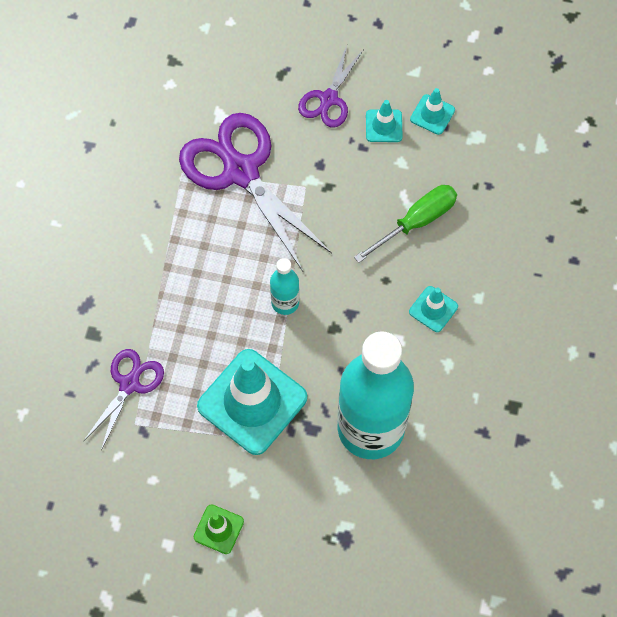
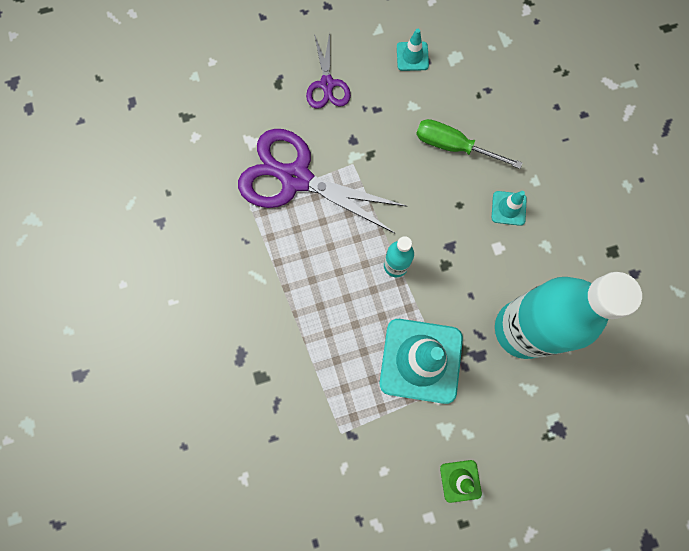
camera: 30 degrees left, 10 degrees up
(129, 384) = (316, 402): purple scissors -> none
(384, 126) = (382, 84): turquoise traffic cone -> none
(416, 222) = (453, 146): green screwdriver -> green screwdriver turned 90 degrees counterclockwise

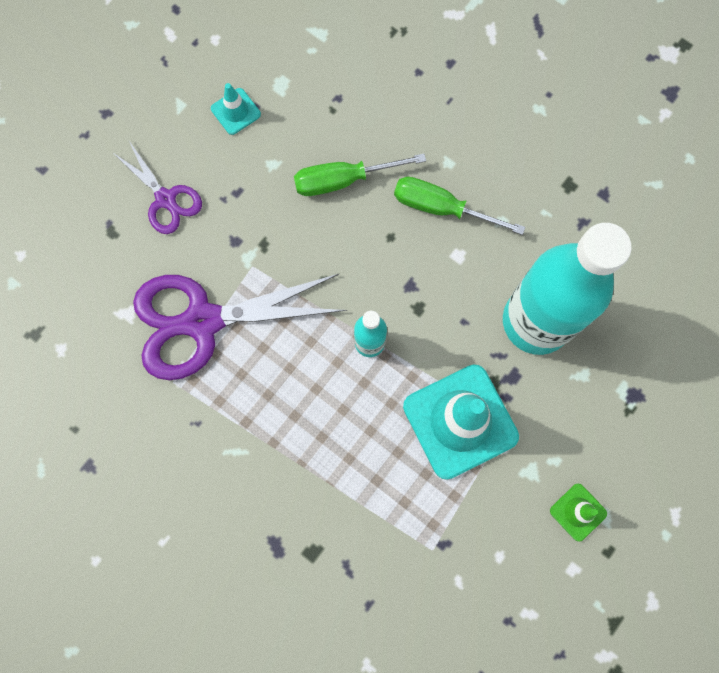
camera: 35 degrees left, 0 degrees up
(508, 208) = (441, 208): turquoise traffic cone -> green screwdriver

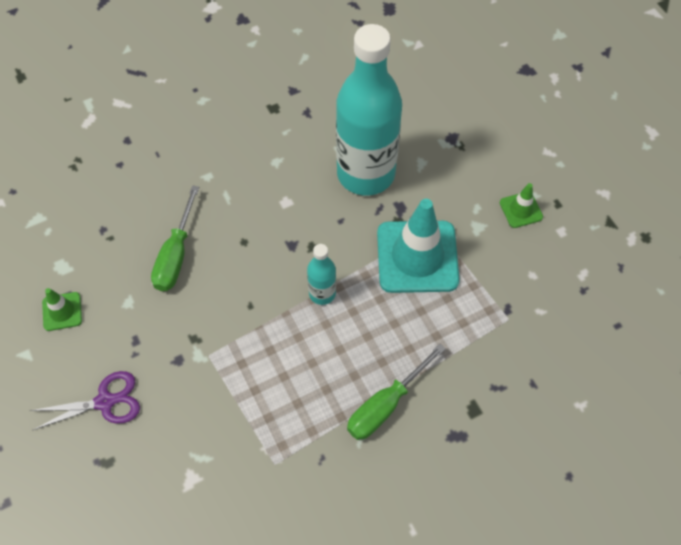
camera: 65 degrees left, 15 degrees down
(203, 321) = (234, 415): purple scissors -> none
(235, 111) = (62, 311): turquoise traffic cone -> green traffic cone
(441, 208) = (241, 197): green screwdriver -> green screwdriver (385, 405)

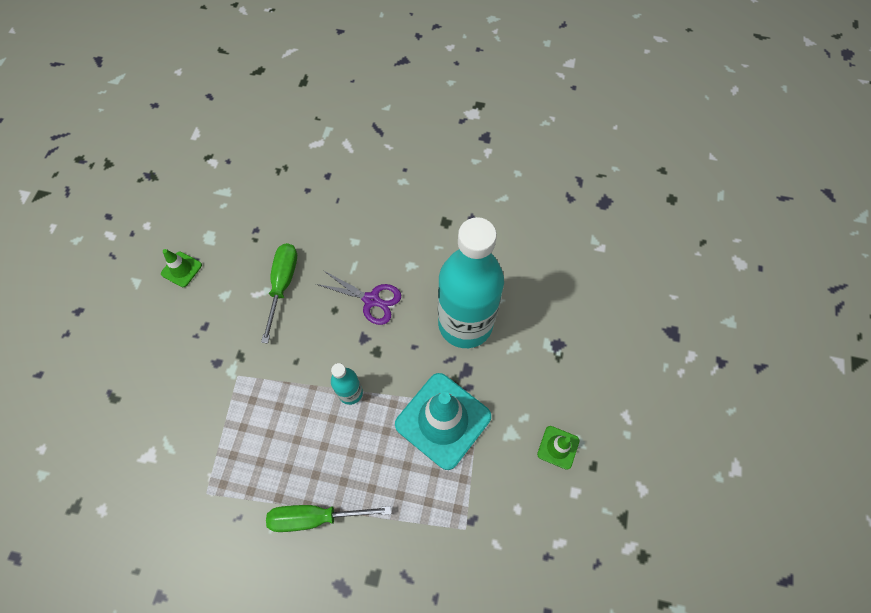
camera: 40 degrees right, 5 degrees up
(105, 402) = (149, 354): purple scissors -> purple scissors (371, 300)
(176, 255) = (283, 285): green screwdriver -> green screwdriver turned 135 degrees clockwise

